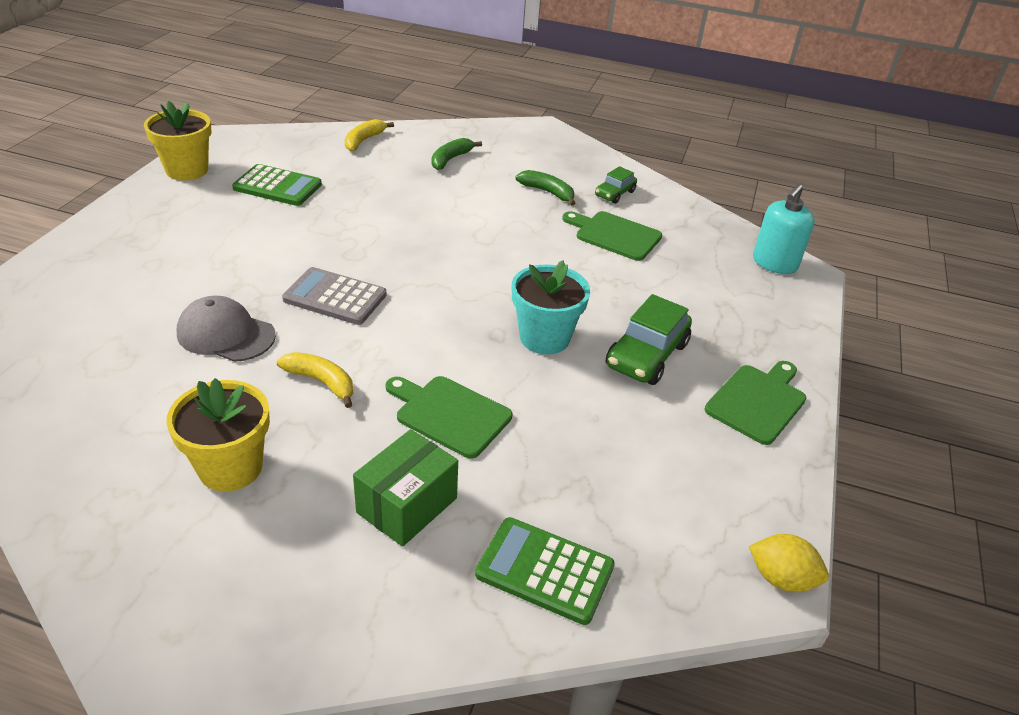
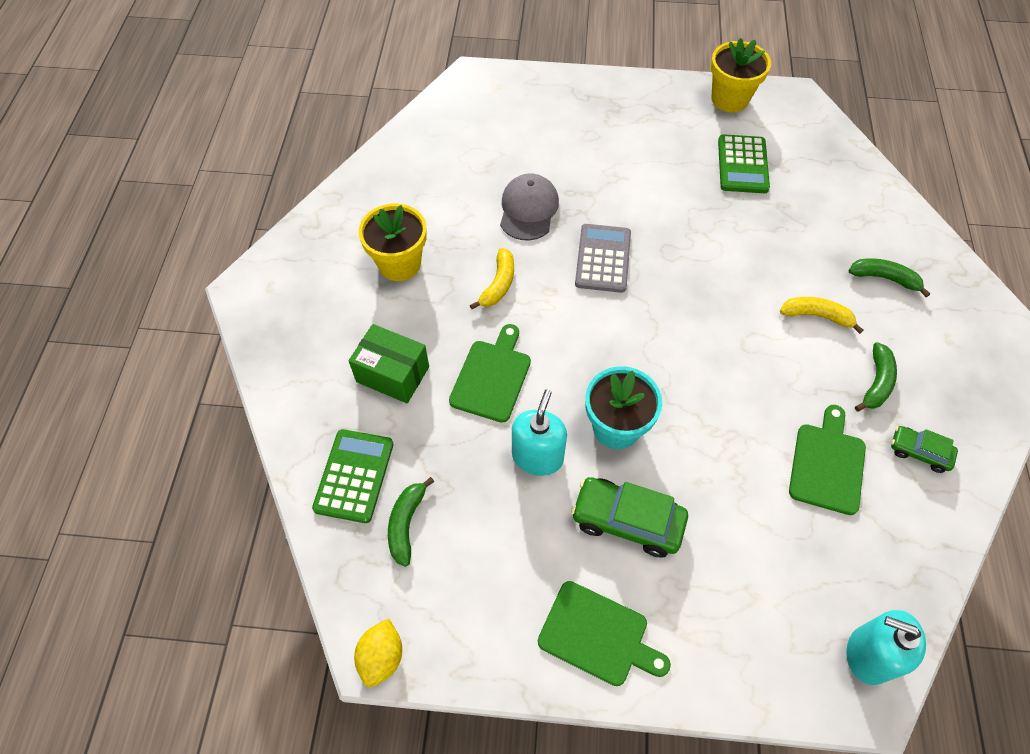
camera: 80 degrees right, 20 degrees up
(364, 140) = (869, 197): yellow banana -> yellow banana (816, 316)
(562, 400) = (537, 456): none -> turquoise soap dispenser
(621, 527) = (406, 524): none -> green banana

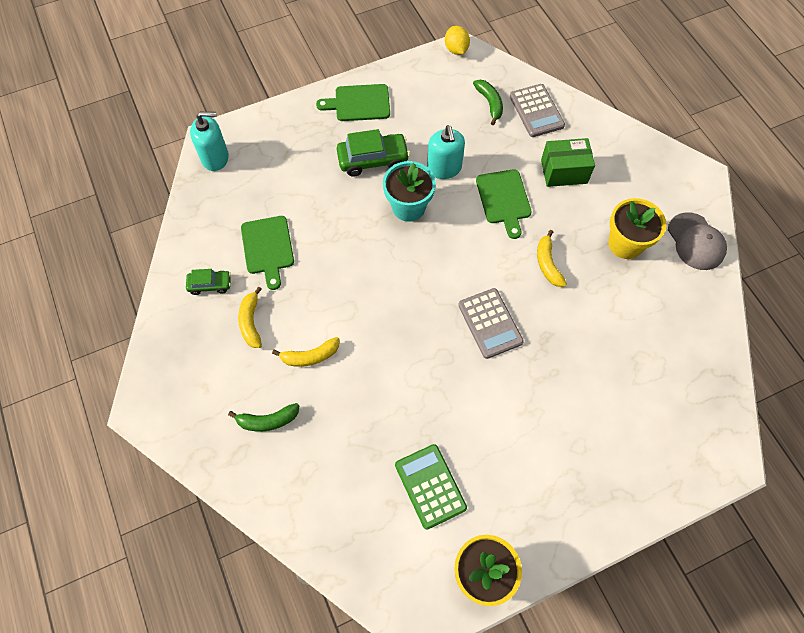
camera: 150 degrees right, 5 degrees up
(354, 476) = (536, 111): green calculator -> grey calculator
(528, 209) = (573, 338): grey cap -> grey cap (696, 241)
(876, 382) = (251, 322): green banana -> yellow banana

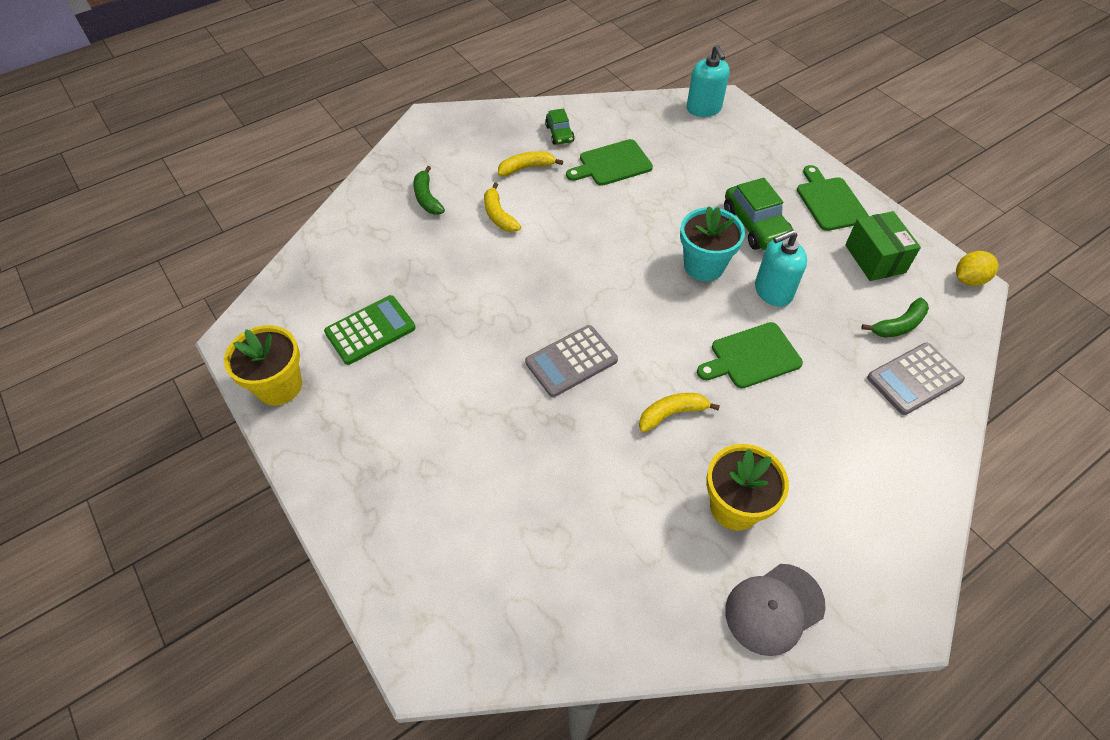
camera: 80 degrees right, 10 degrees down
(564, 171) = (826, 421): green box -> green box (875, 259)

